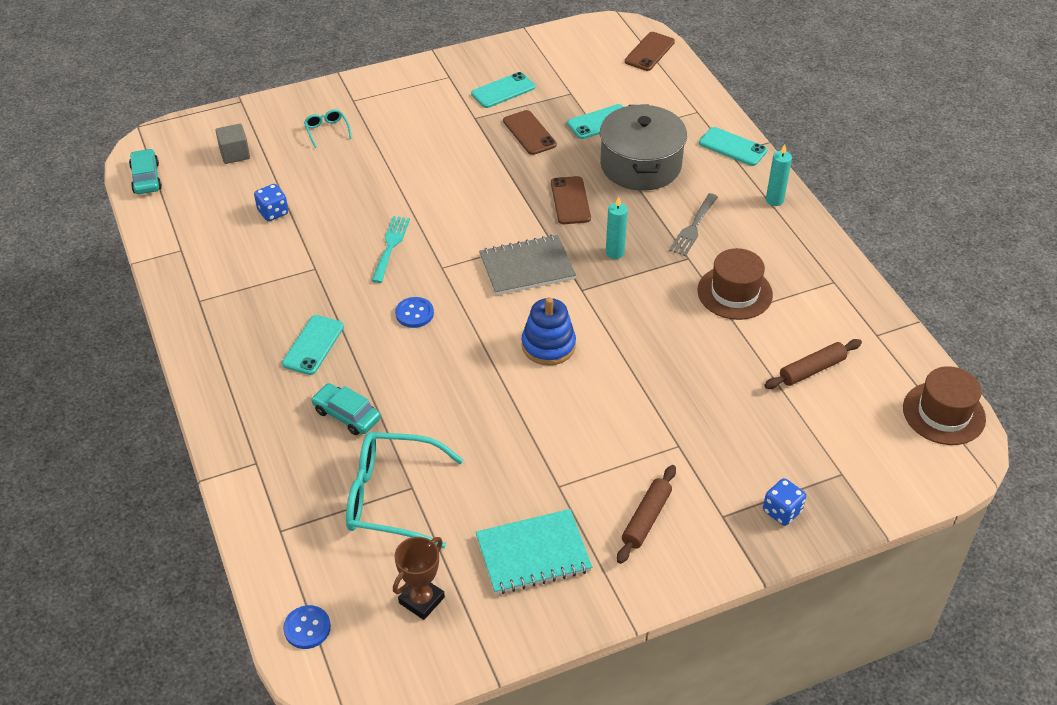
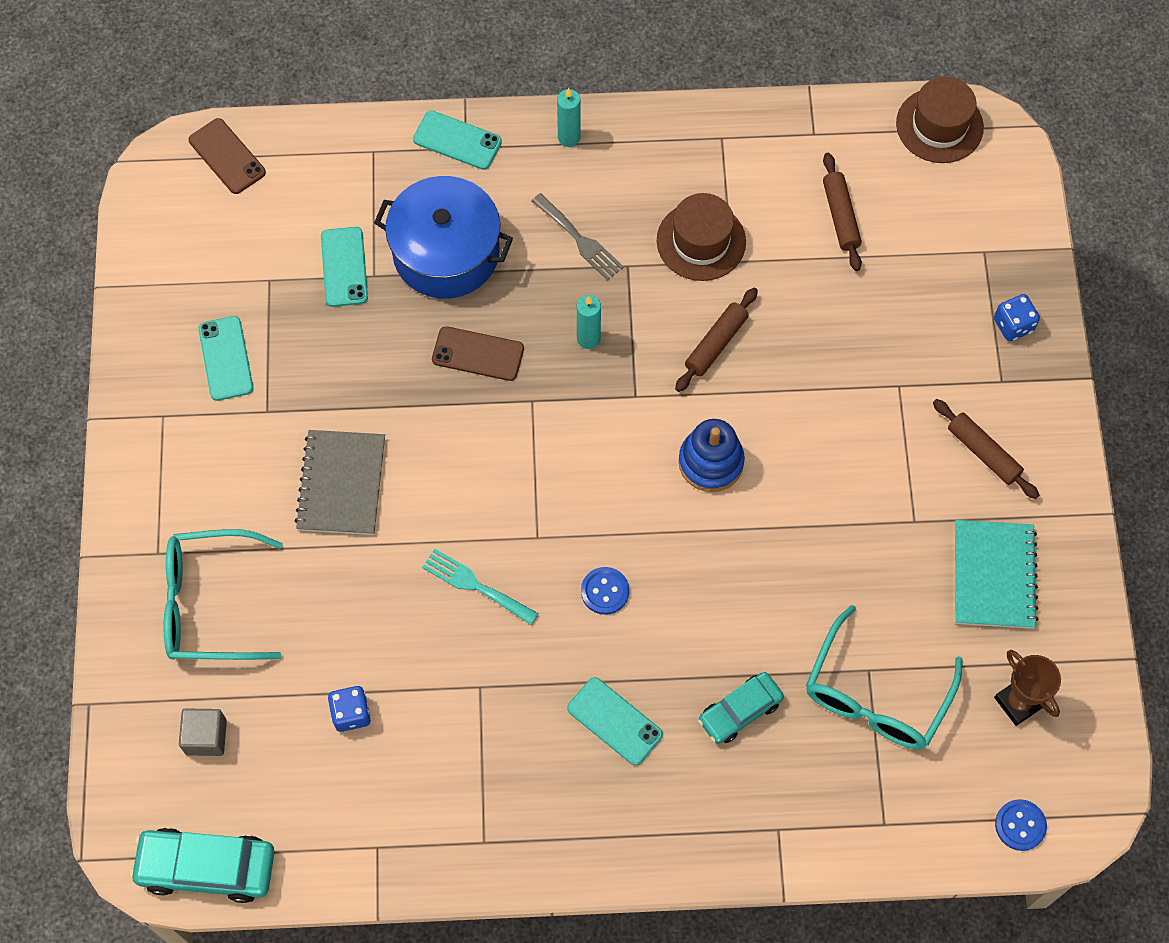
camera: 70 degrees left, 20 degrees up
(146, 178) = (207, 867): turquoise car -> turquoise car, size x1.54
(327, 131) = (210, 604): turquoise glasses -> turquoise glasses, size x2.23
(527, 267) = (575, 442): grey notebook -> grey notebook (341, 484)
(529, 133) = (328, 356): brown phone -> none
(640, 165) = (446, 253): grey pot -> blue pot
(651, 323) = (716, 344): none -> brown rolling pin
(732, 147) = (457, 141): turquoise phone -> turquoise phone turned 60 degrees clockwise

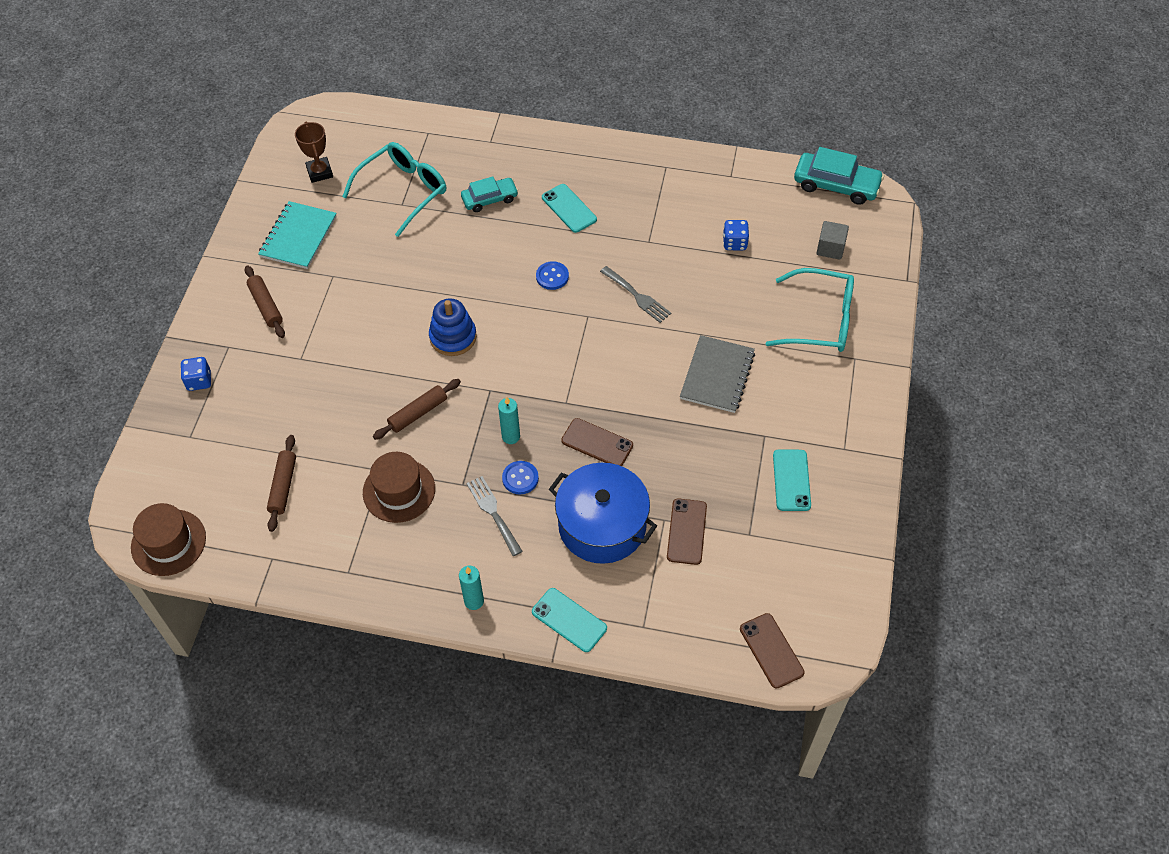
camera: 165 degrees left, 10 degrees down
(344, 267) = (687, 531): turquoise phone -> brown phone
(475, 585) = (637, 296): turquoise fork -> grey fork
(1020, 825) = (351, 118): blue button -> blue button (520, 478)

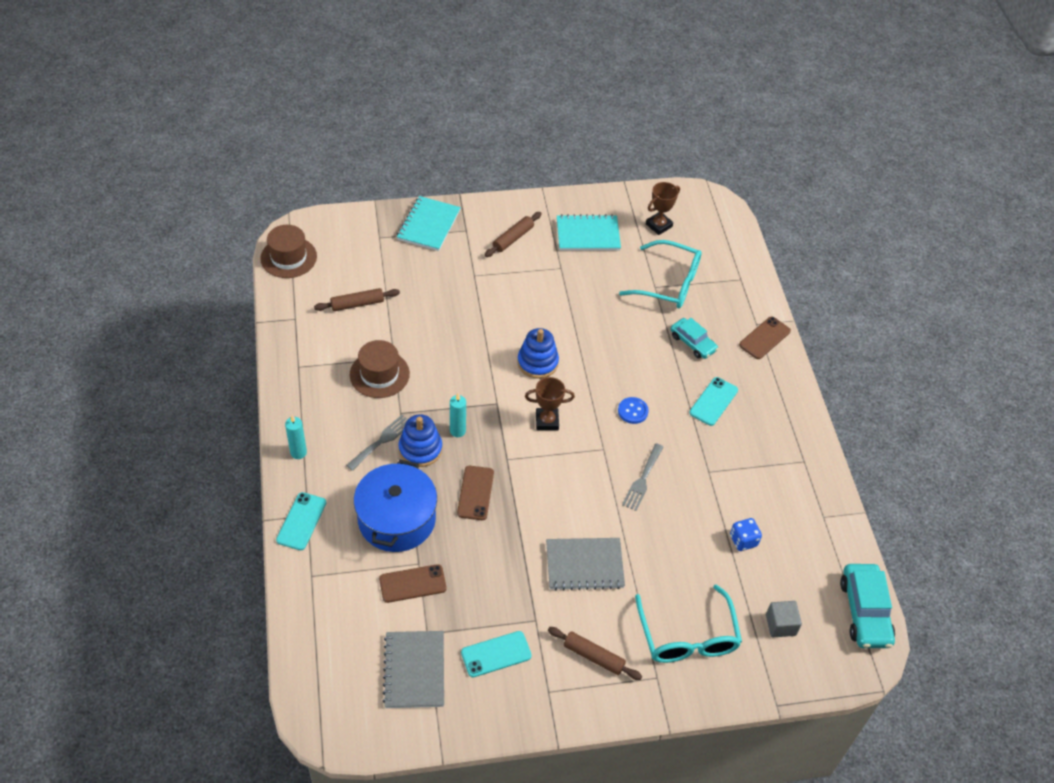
camera: 65 degrees right, 5 degrees down
(199, 381) = (428, 225): blue dice -> turquoise notebook
(418, 413) = (455, 363): brown rolling pin -> brown rolling pin (593, 656)
(520, 478) = (420, 449): blue button -> blue stacking toy
(533, 353) = (547, 421): none -> brown trophy
(771, 650) = (317, 679): brown phone -> brown phone (764, 338)
(788, 557) = (414, 670): none -> grey notebook

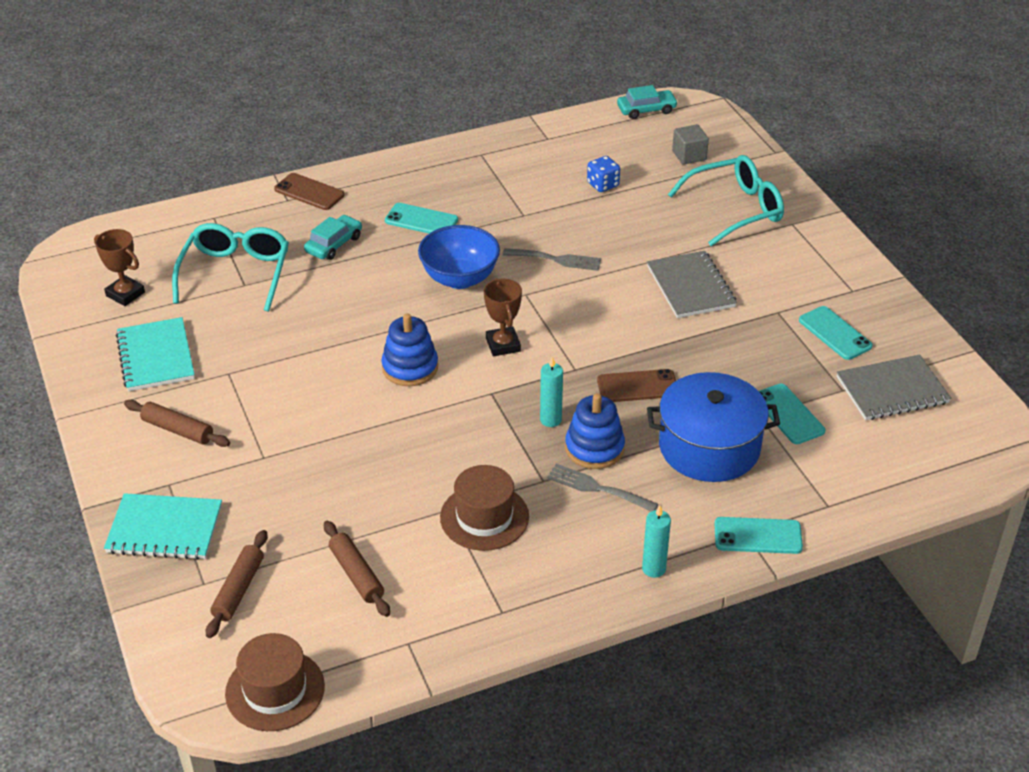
camera: 100 degrees left, 10 degrees down
(412, 584) = (788, 414): brown phone -> turquoise phone
(593, 656) = (795, 266): brown rolling pin -> brown rolling pin (238, 589)
(633, 411) = (459, 278): blue button -> blue bowl
(864, 611) = (646, 110): turquoise car -> turquoise car, size x0.65

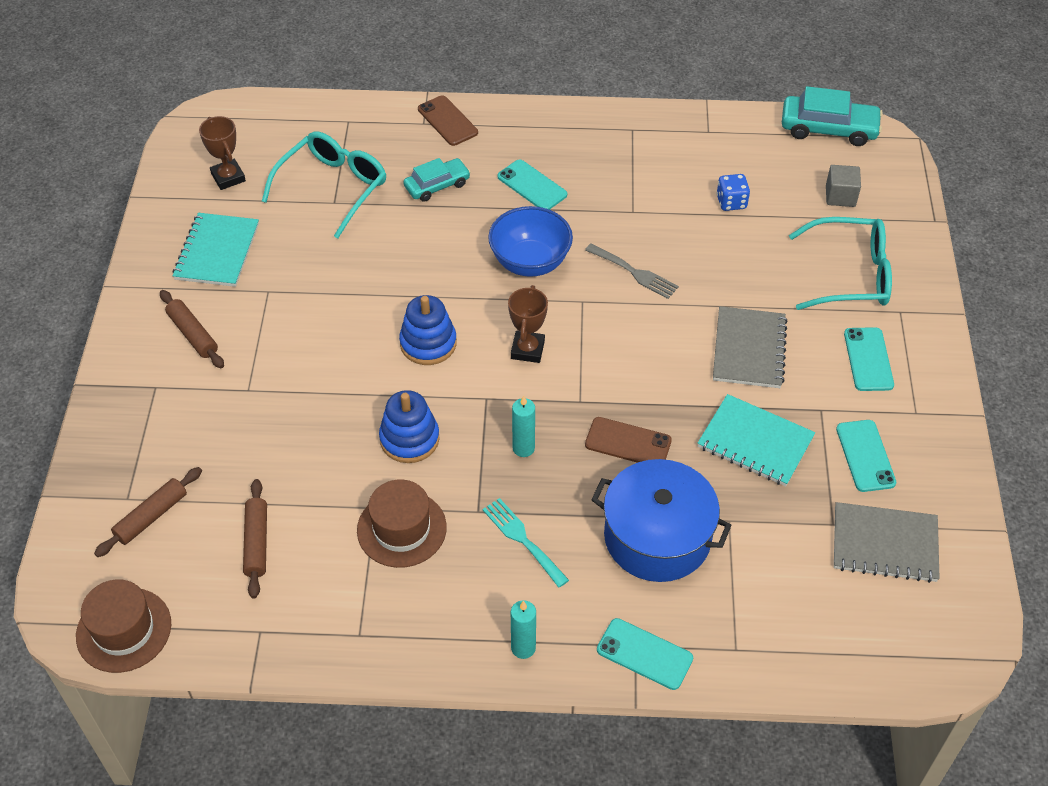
camera: 25 degrees right, 10 degrees up
(165, 529) = (126, 431): turquoise notebook -> turquoise notebook (755, 442)
(594, 448) = (546, 495): blue stacking toy -> blue stacking toy (409, 439)
(597, 488) = (522, 539): grey fork -> turquoise fork
(646, 110) = (828, 129): turquoise car -> turquoise car, size x1.54
(788, 414) = (759, 530): turquoise phone -> turquoise phone (868, 359)

